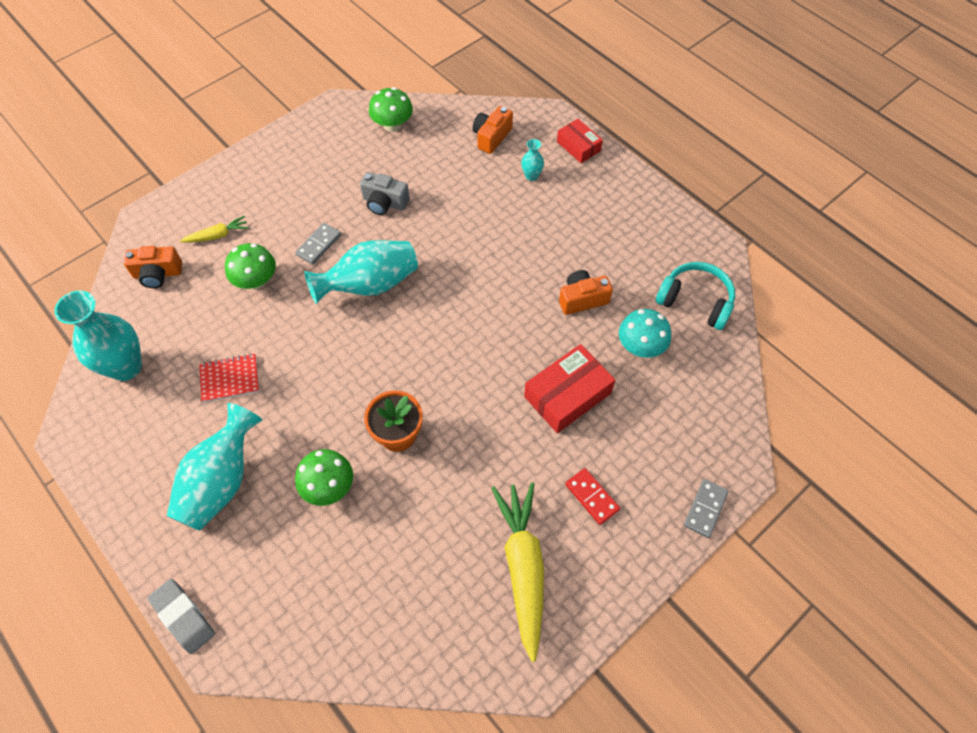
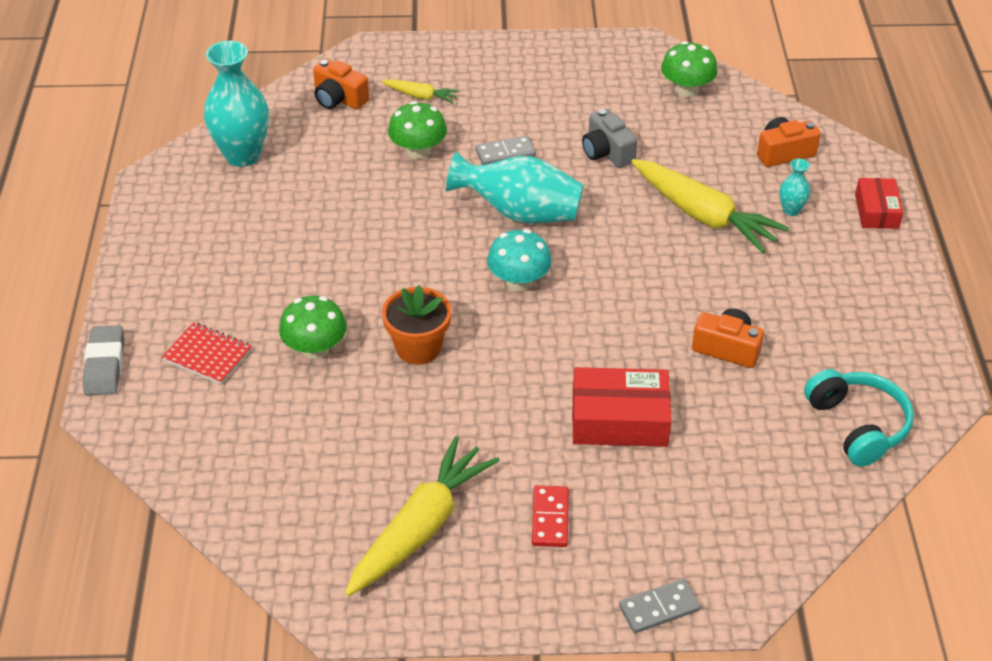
camera: 40 degrees right, 15 degrees down
(221, 481) = (232, 287): turquoise vase -> none
(230, 379) = (317, 214): red notebook -> red notebook (208, 355)
(485, 212) = (703, 215): none -> yellow carrot
(640, 346) = (746, 427): turquoise mushroom -> turquoise mushroom (519, 281)

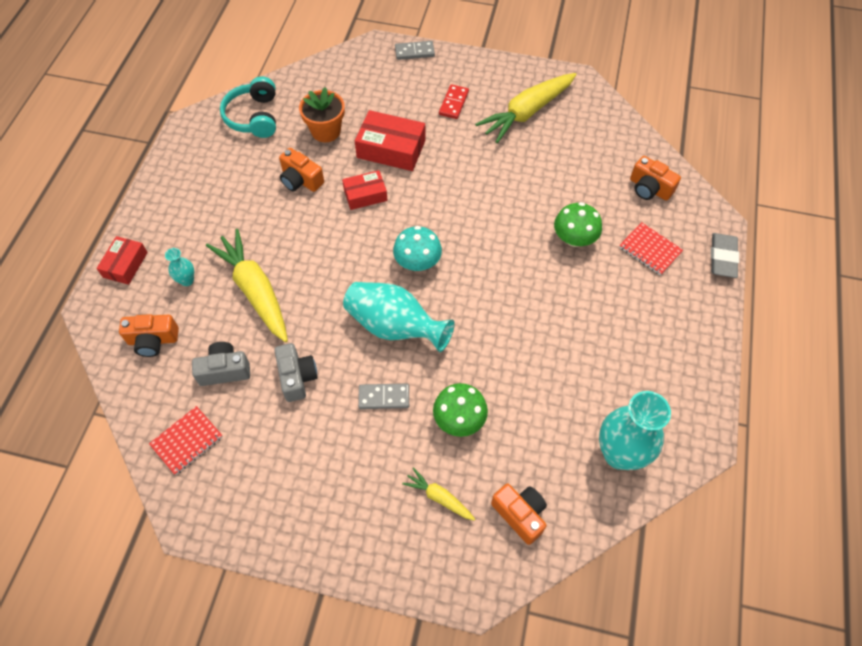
camera: 165 degrees left, 15 degrees up
(207, 440) = (649, 188): none -> orange camera
(418, 348) = (503, 224): orange flower pot -> orange flower pot (326, 131)
(626, 347) = (365, 195): none -> red box
(686, 89) = (187, 441): green mushroom -> red notebook
(688, 144) = (224, 370): none -> grey camera

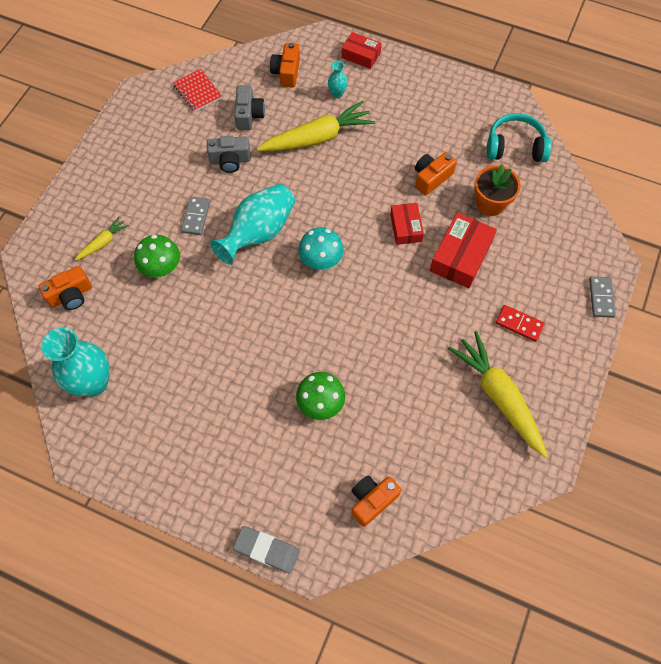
camera: 100 degrees right, 5 degrees up
(650, 250) = (292, 475): red notebook -> none

